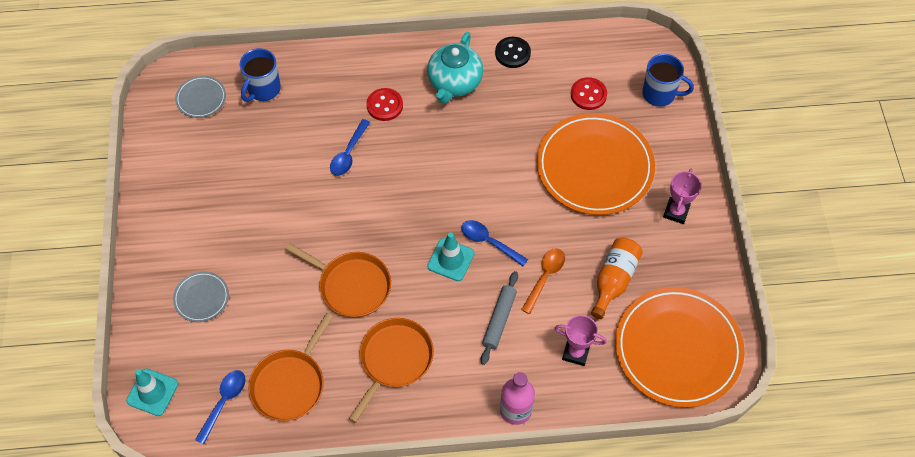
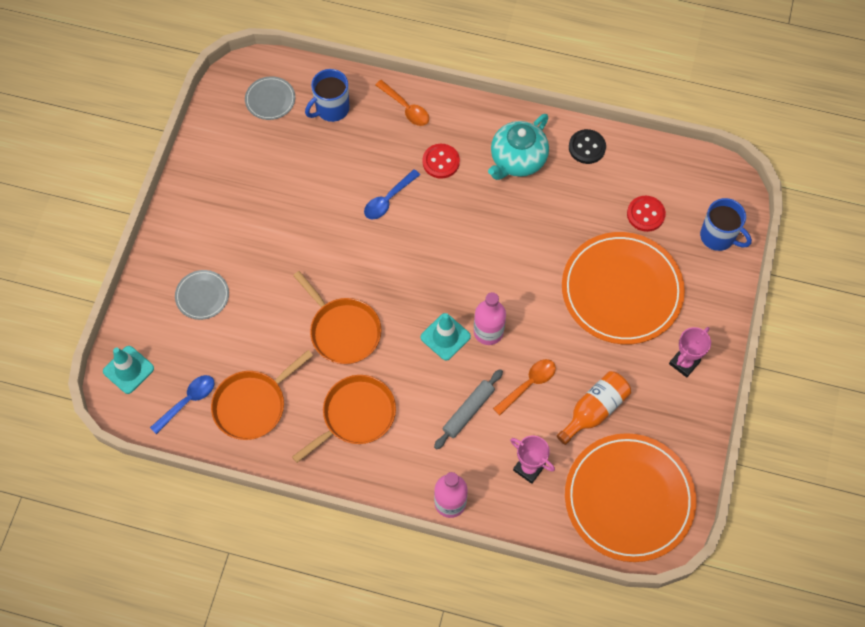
camera: 20 degrees right, 5 degrees up
(333, 68) = (406, 108): none -> orange spoon
(489, 242) = (488, 332): blue spoon -> pink bottle

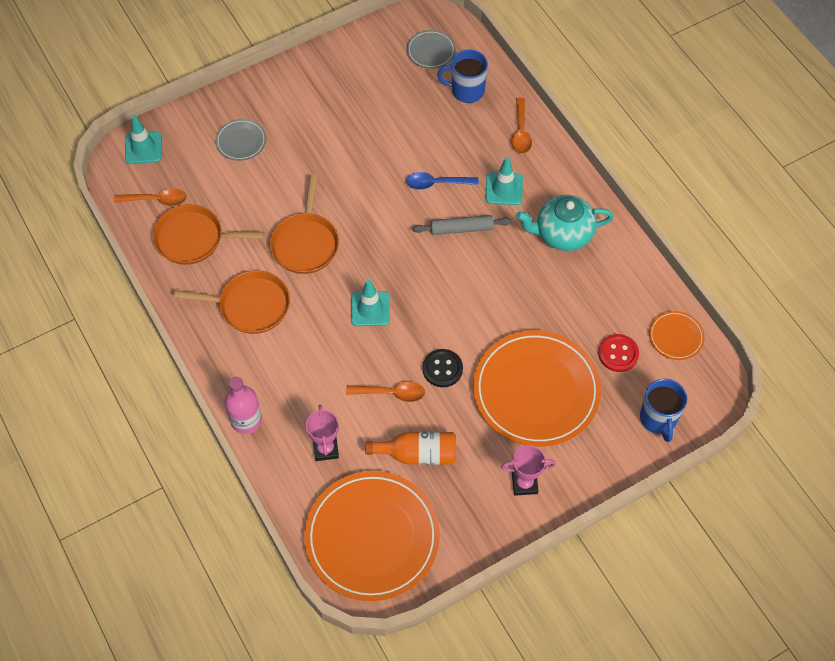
camera: 45 degrees right, 5 degrees down
(188, 401) = (156, 200): blue spoon -> orange spoon
(441, 162) = (504, 189): red button -> turquoise traffic cone
(468, 411) = (328, 372): grey rolling pin -> grey rolling pin (461, 229)
(488, 332) = (404, 332): pink bottle -> none
(587, 147) = (627, 269): black button -> black button (442, 369)
(668, 168) = (676, 337): none -> orange plate

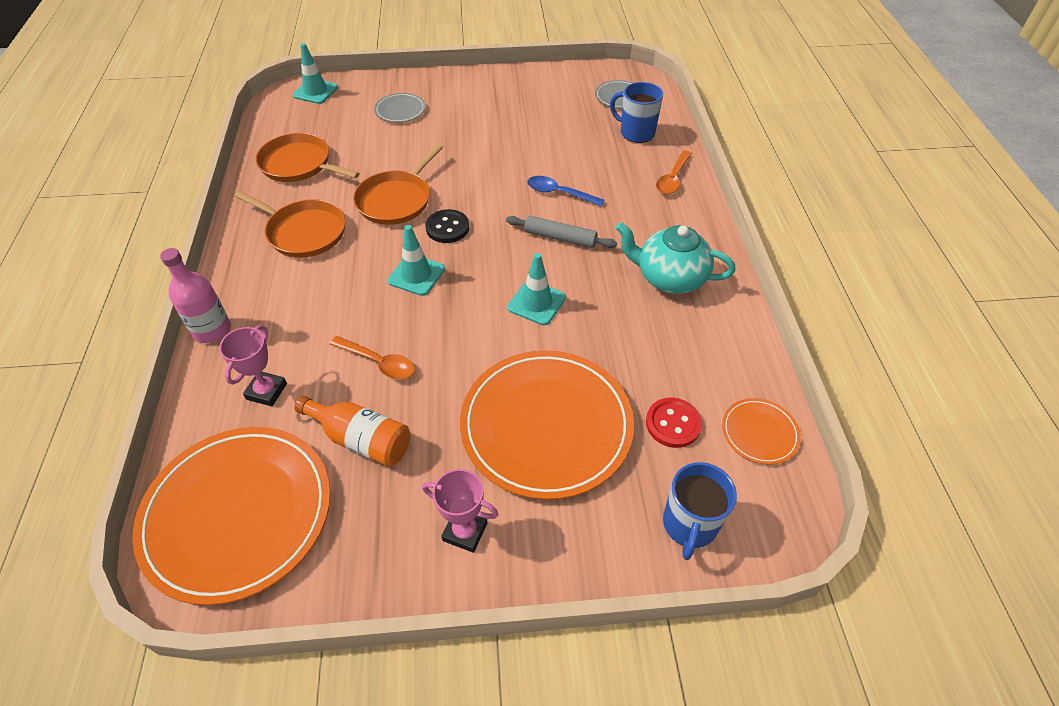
camera: 25 degrees right, 10 degrees down
(156, 200) = (293, 128): orange spoon -> none
(442, 369) = (452, 360): black button -> black button (447, 228)
(504, 189) = (627, 219): turquoise traffic cone -> turquoise traffic cone (536, 303)

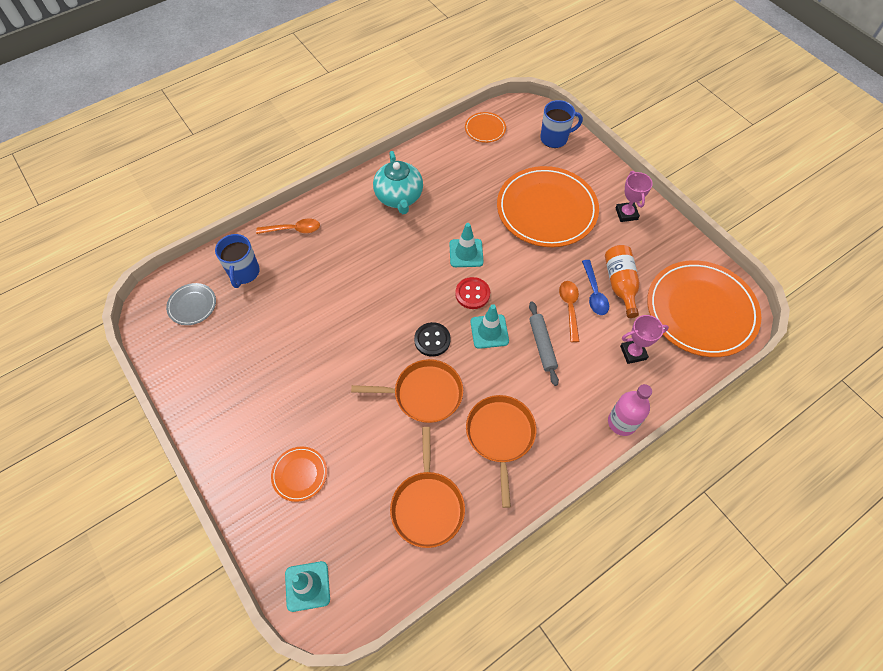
camera: 120 degrees left, 10 degrees up
(400, 110) = (299, 474): grey plate -> orange plate
(559, 193) = (350, 290): blue spoon -> blue spoon (594, 293)
(560, 238) = (399, 267): grey rolling pin -> grey rolling pin (542, 345)
(673, 424) = (505, 161): red button -> red button (472, 294)

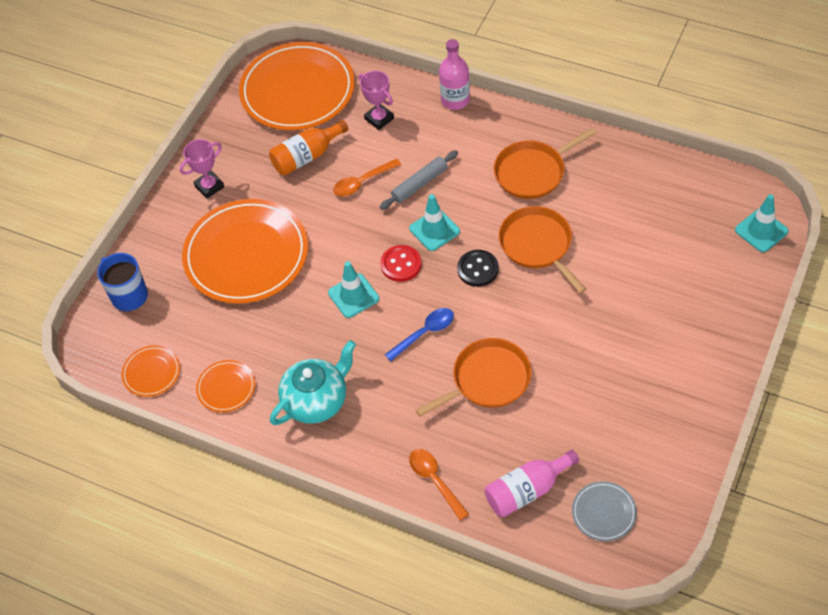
camera: 115 degrees left, 5 degrees down
(244, 273) = (527, 490): blue mug -> pink bottle
(299, 474) = (686, 292): orange plate -> orange plate (226, 387)
(427, 506) = (633, 189): orange pan -> orange pan (487, 380)
(594, 293) = (331, 171): blue spoon -> blue spoon (425, 333)

